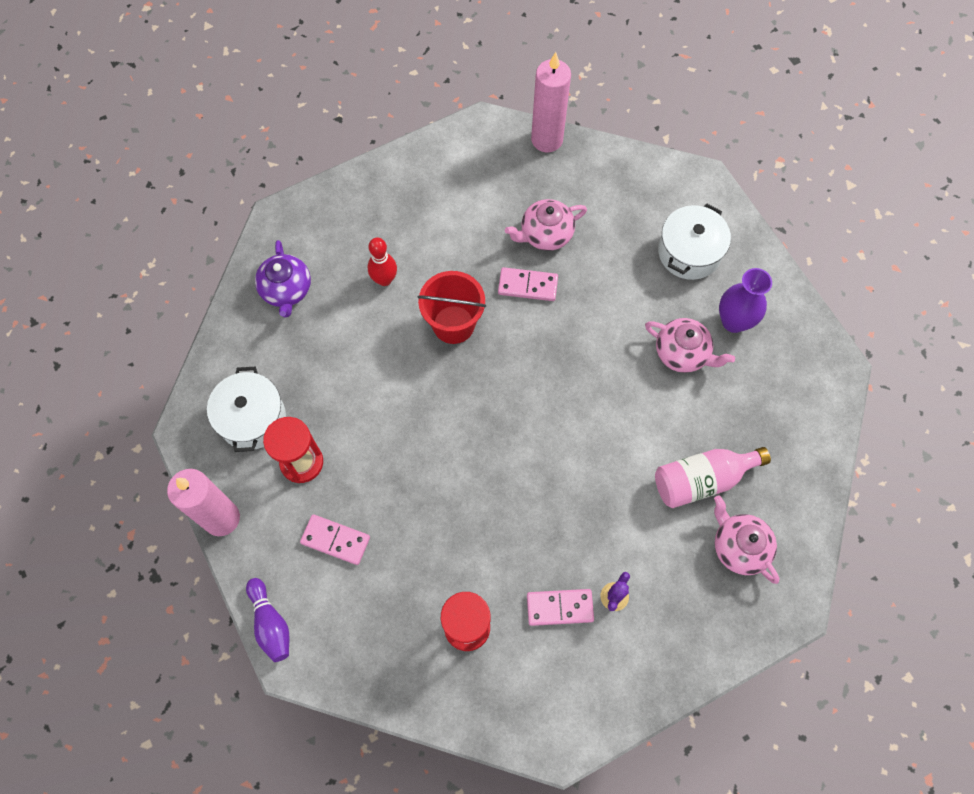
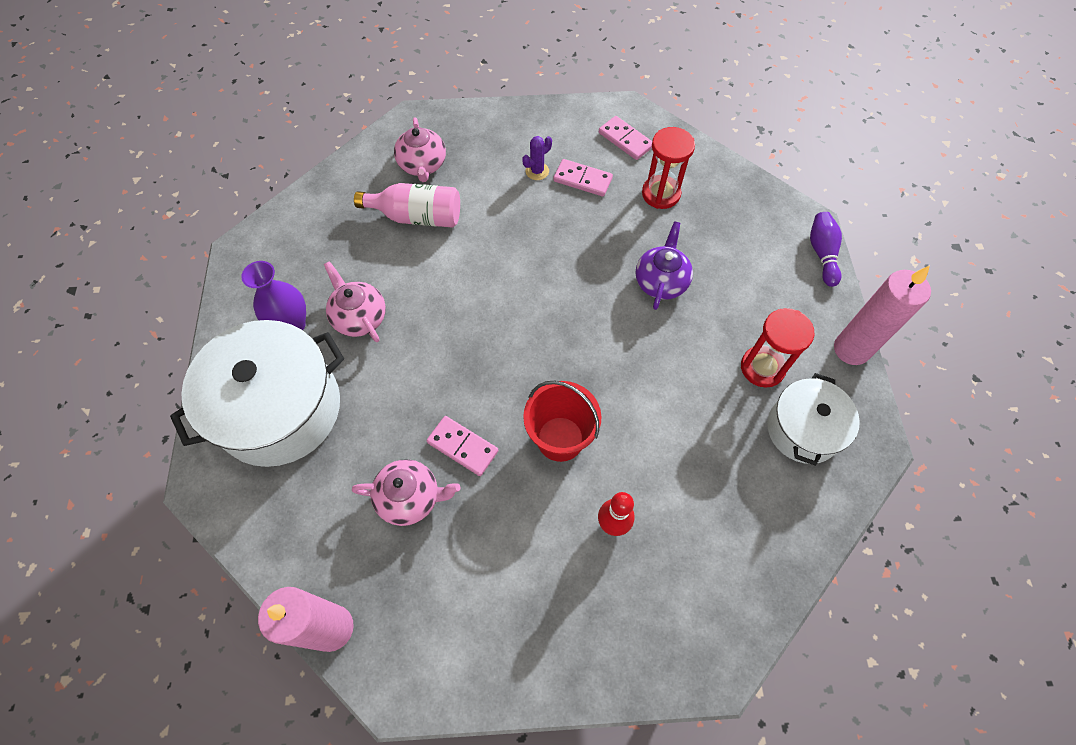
camera: 155 degrees left, 5 degrees down
(286, 290) = (730, 561): purple teapot -> purple teapot (661, 281)
(335, 540) = (749, 292): pink domino -> pink domino (625, 140)
(689, 252) = (279, 409): white pot -> white pot, size x1.71

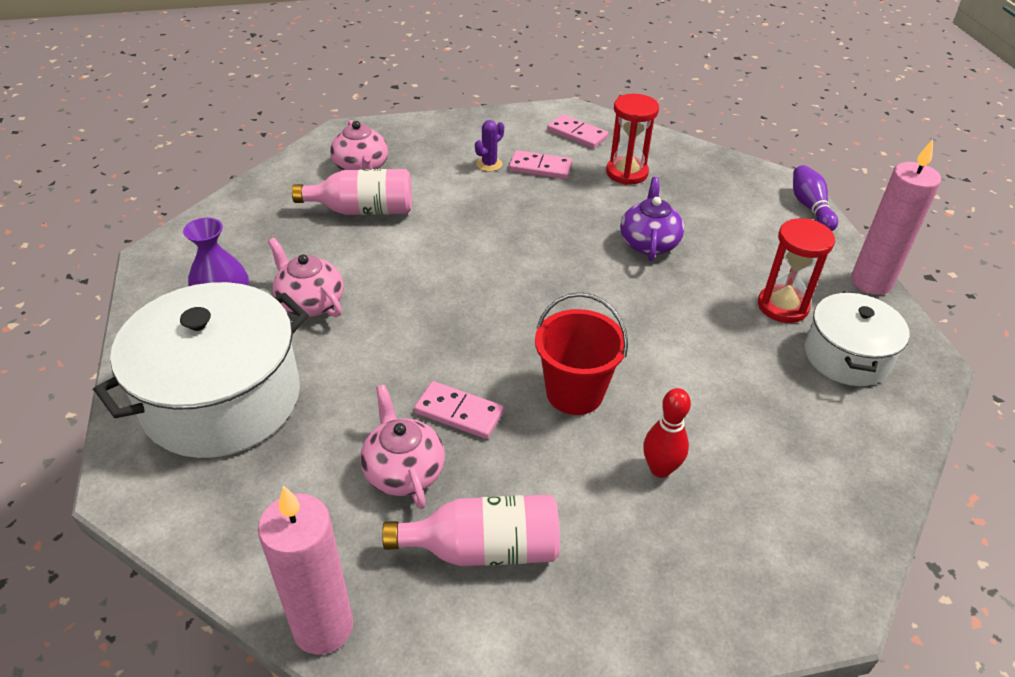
camera: 10 degrees left, 20 degrees down
(410, 498) = (403, 471): pink teapot -> pink teapot turned 105 degrees counterclockwise
(460, 578) = (484, 548): none -> pink bottle

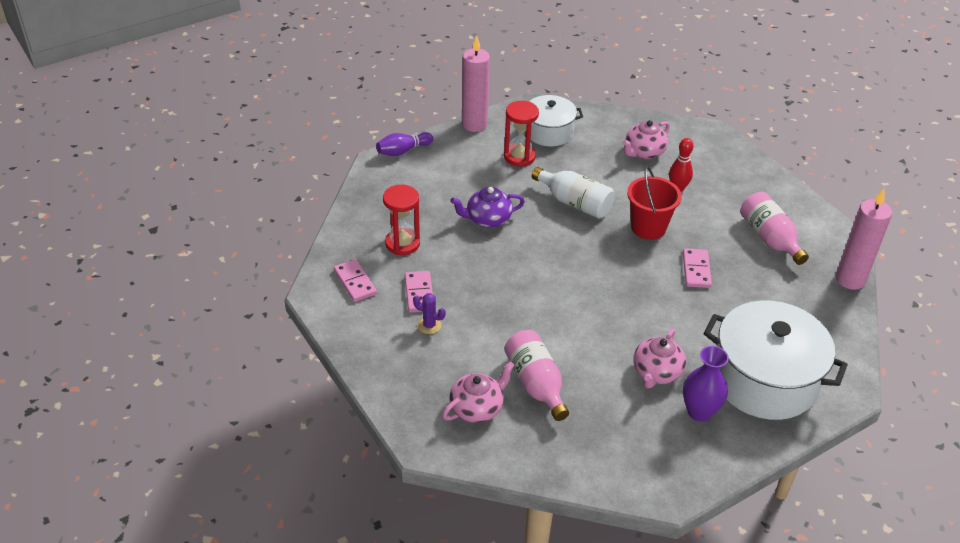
camera: 110 degrees left, 0 degrees up
(403, 471) = (750, 280): pink teapot -> pink teapot (644, 152)
(577, 134) = (355, 282): pink domino -> pink domino turned 45 degrees counterclockwise
(658, 331) = (575, 203): none -> white bottle

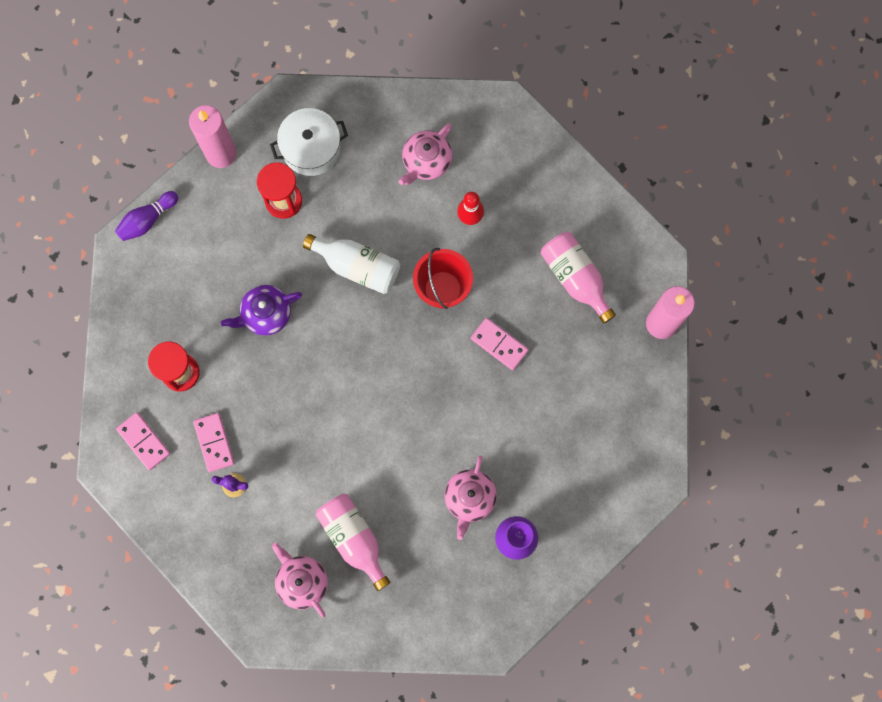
camera: 10 degrees left, 35 degrees up
(477, 408) = (302, 581): pink teapot -> pink teapot turned 75 degrees counterclockwise
(696, 270) = (499, 344): pink domino -> pink domino turned 45 degrees counterclockwise
(764, 379) = (576, 484): white pot -> none

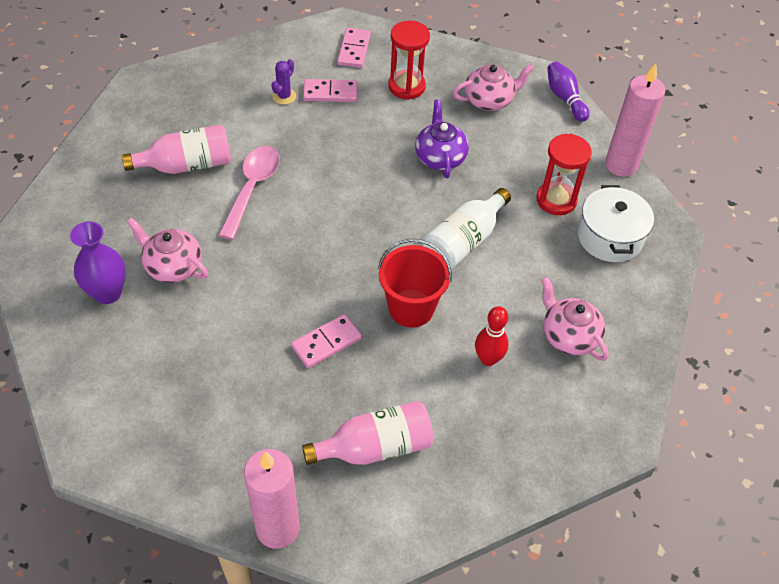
camera: 105 degrees right, 25 degrees down
(143, 441) = (354, 50): pink domino -> pink domino turned 60 degrees counterclockwise
(302, 581) = (170, 119): pink teapot -> pink teapot (489, 100)
(361, 467) = (252, 188): none -> pink spoon

